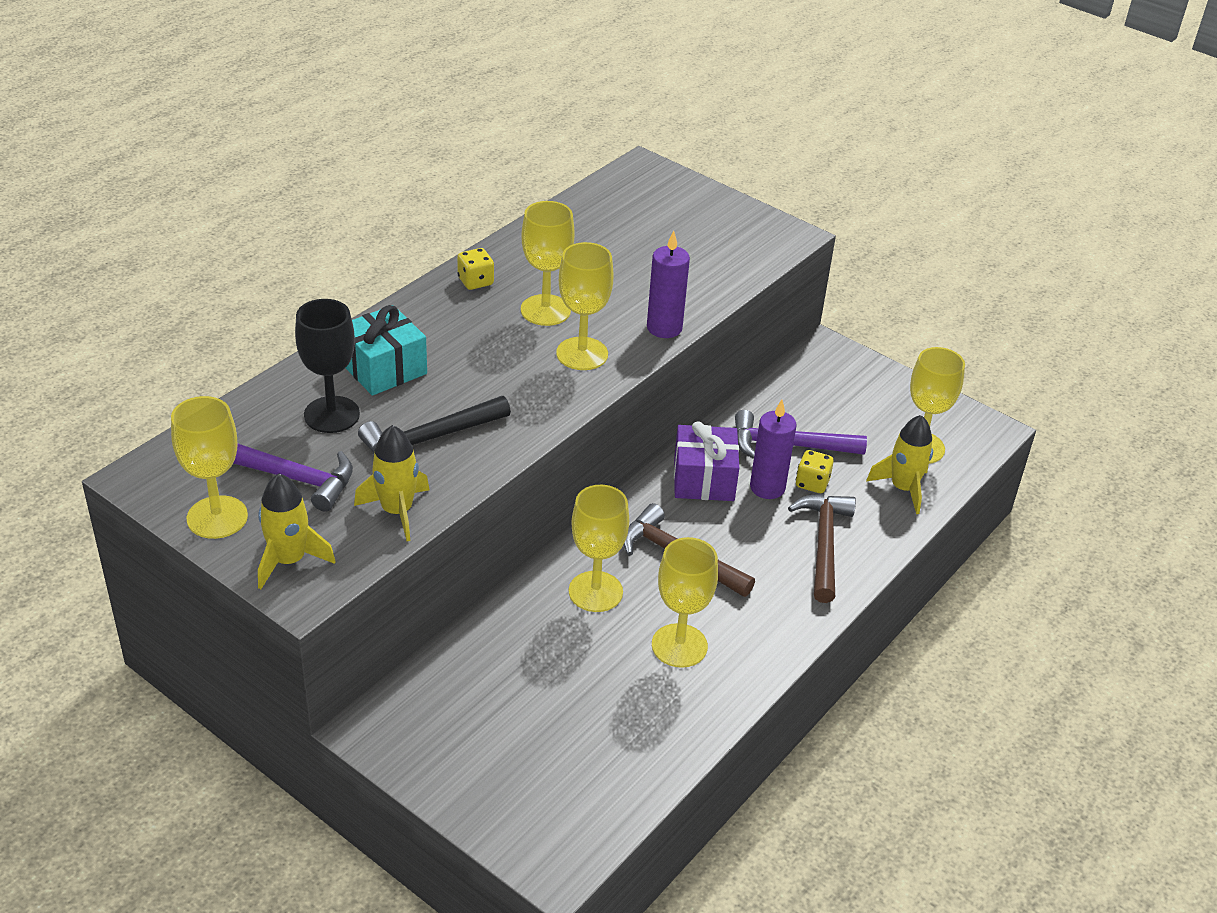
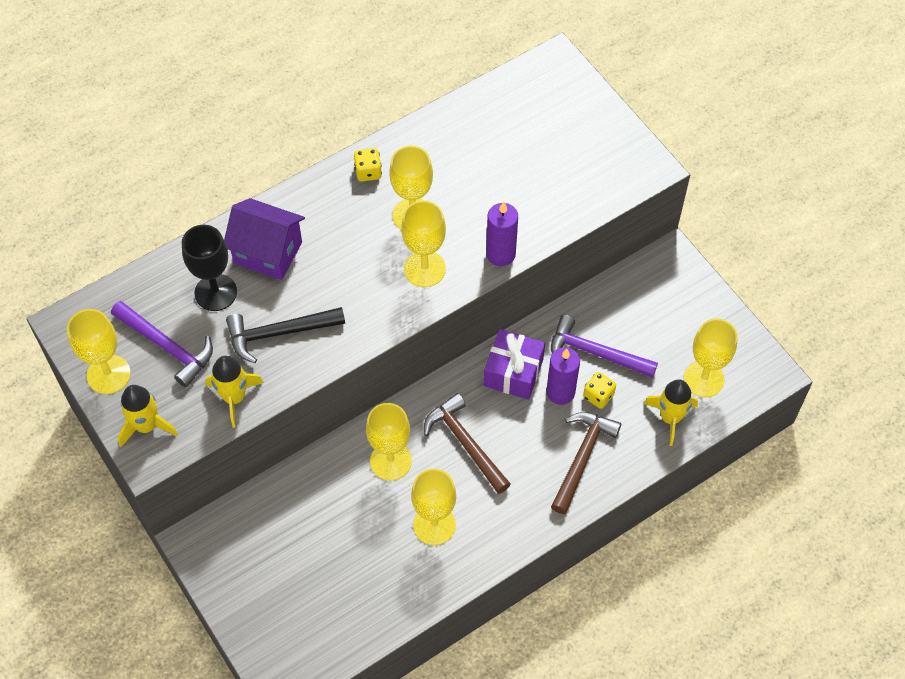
camera: 20 degrees right, 20 degrees up
(383, 368) = (268, 252): turquoise gift -> purple house

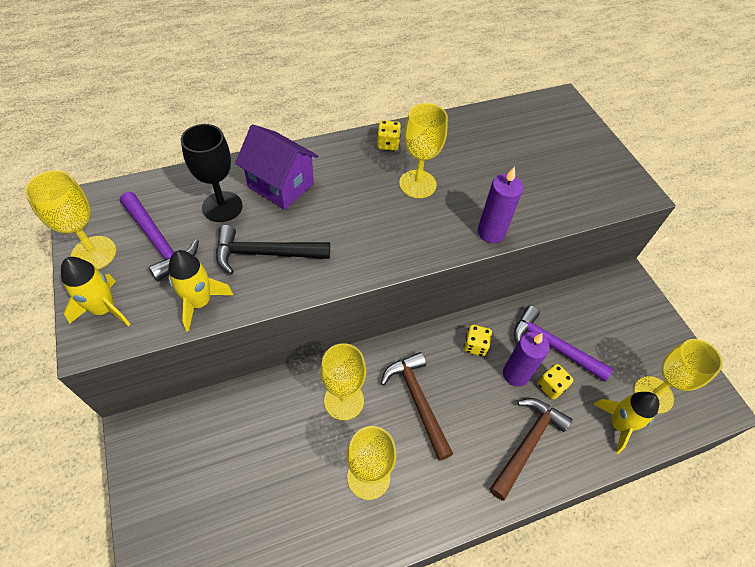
camera: 10 degrees right, 5 degrees down
(424, 269) = (417, 229): yellow goblet -> none
(513, 372) = (475, 346): purple gift -> yellow dice

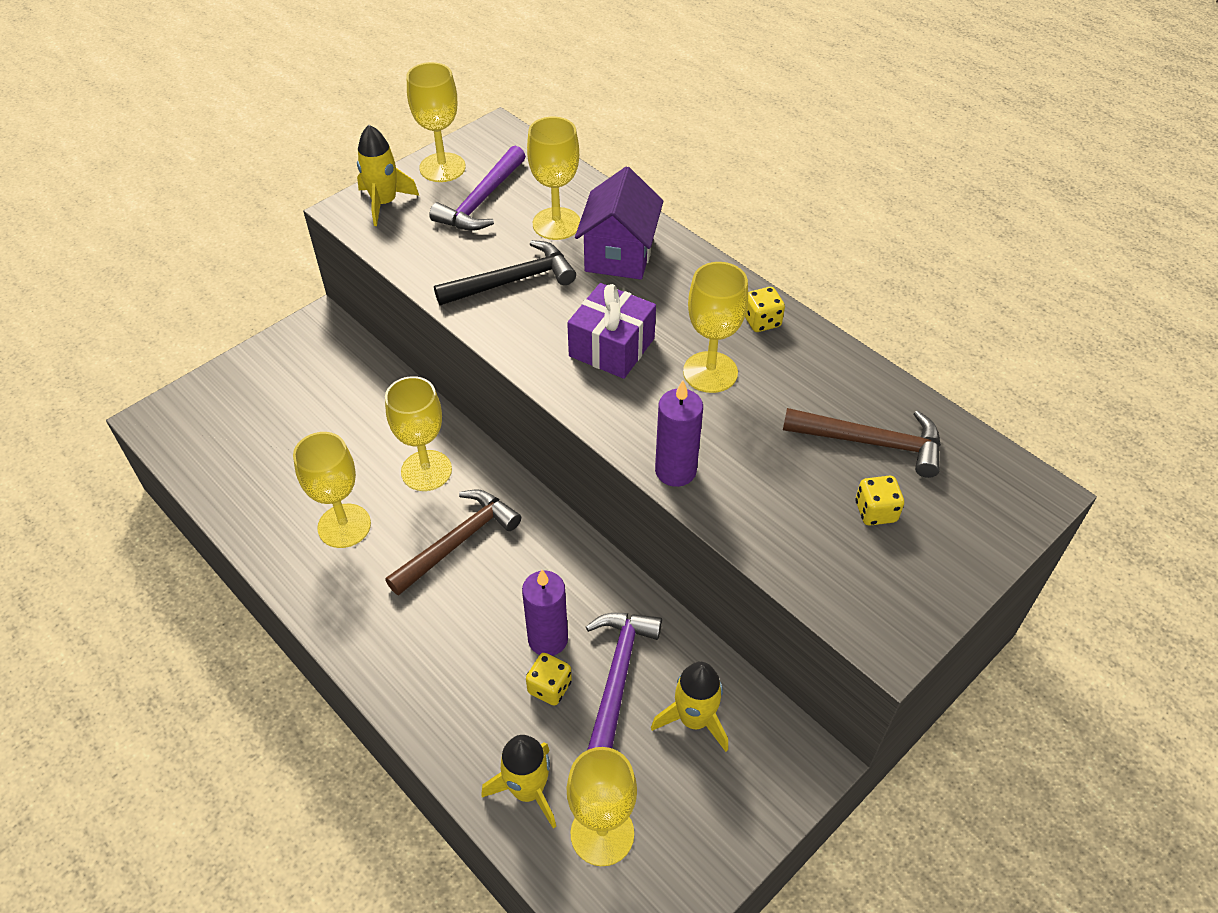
camera: 70 degrees right, 5 degrees down
(200, 302) = (424, 259): yellow rocket -> yellow rocket (694, 719)
(222, 207) = (556, 224): black goblet -> yellow goblet
(265, 254) = (512, 280): black hammer -> black hammer turned 90 degrees clockwise
(368, 223) = (612, 347): none -> purple gift
(475, 346) = (568, 580): yellow dice -> yellow dice (875, 511)
(527, 443) = (450, 678): brown hammer -> brown hammer (871, 442)

